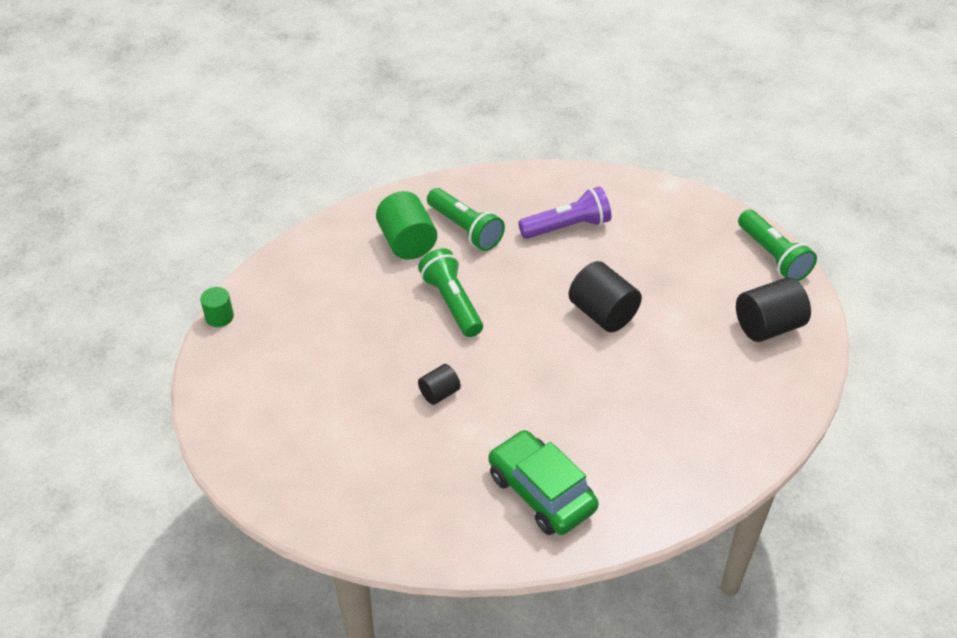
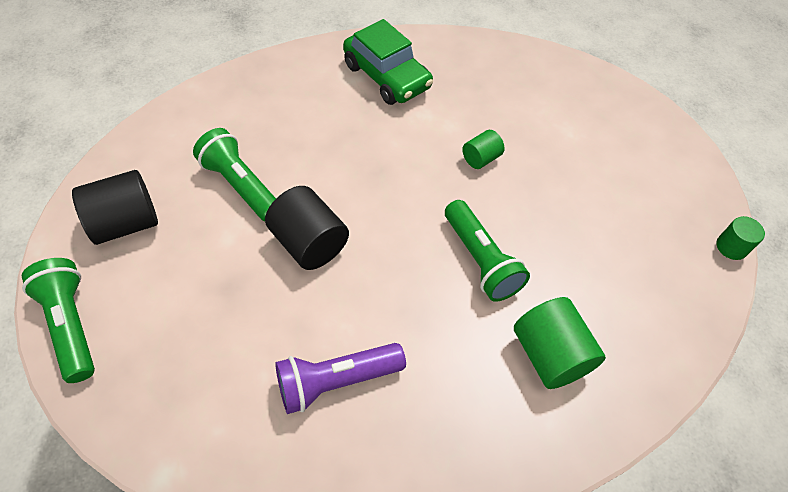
camera: 175 degrees right, 10 degrees up
(439, 393) = (480, 158): black cylinder -> green cylinder
(465, 229) = (476, 378): green flashlight -> green flashlight (240, 185)

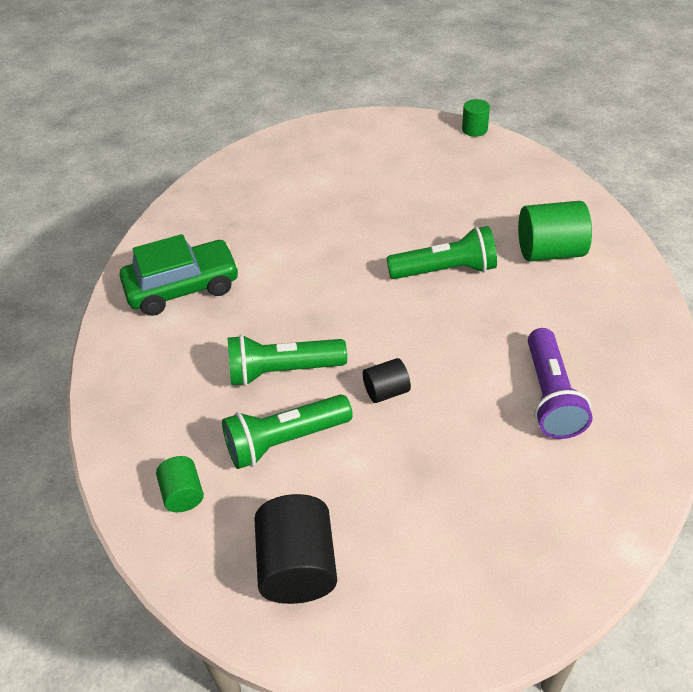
camera: 65 degrees left, 10 degrees down
(70, 324) = (432, 636): green flashlight -> green flashlight (282, 371)
(309, 243) = (386, 391): black cylinder -> black cylinder, size x0.56
(480, 158) = (328, 243): green cylinder -> green cylinder (183, 494)

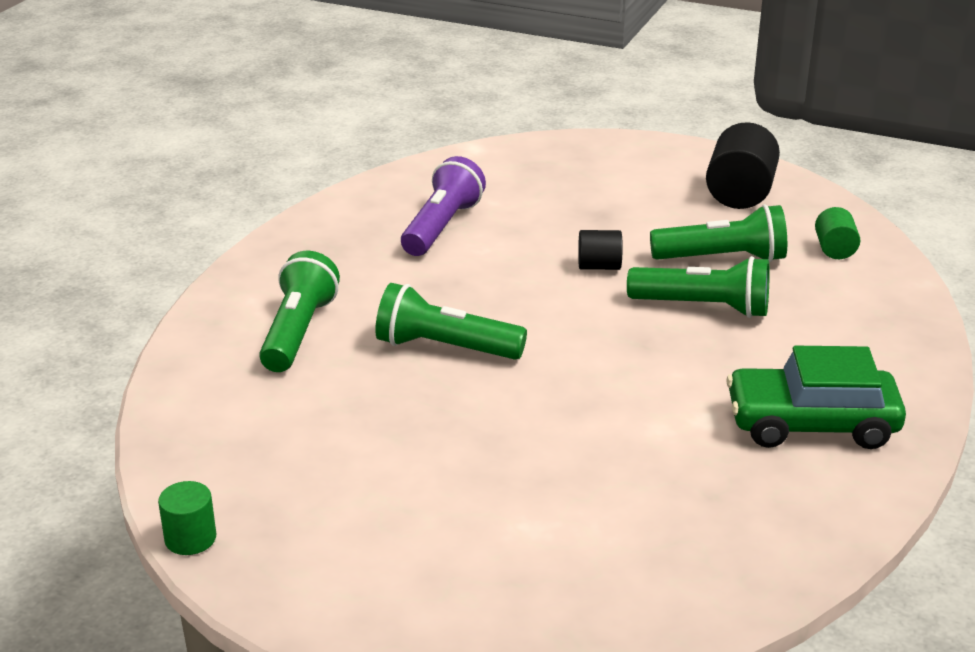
camera: 160 degrees left, 15 degrees down
(550, 252) = (298, 332): green cylinder -> green flashlight

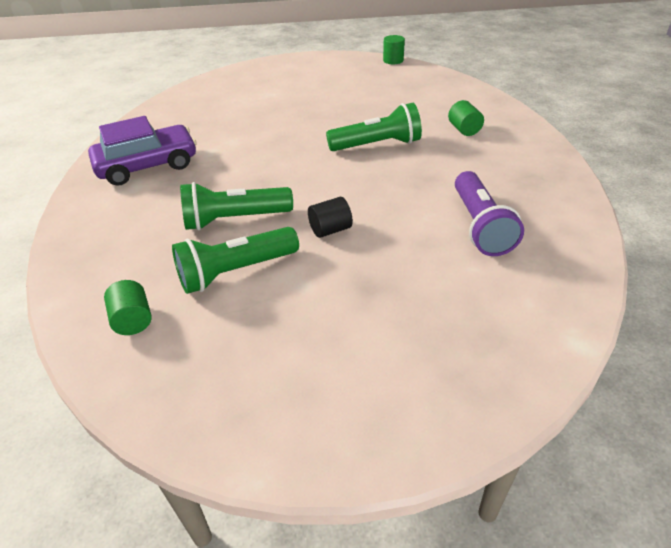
camera: 155 degrees right, 10 degrees up
(298, 332) = (464, 130): green flashlight -> green cylinder
(740, 194) = (246, 376): black cylinder -> none
(811, 424) = (147, 165): green car -> purple car

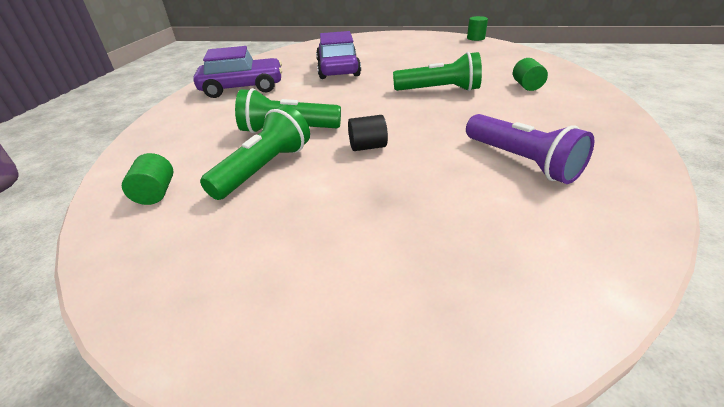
camera: 15 degrees right, 5 degrees down
(235, 272) = (265, 168): green flashlight -> green flashlight turned 135 degrees clockwise
(251, 124) = (338, 69): none -> purple car
(480, 226) = (521, 162): purple flashlight -> purple flashlight turned 45 degrees counterclockwise

